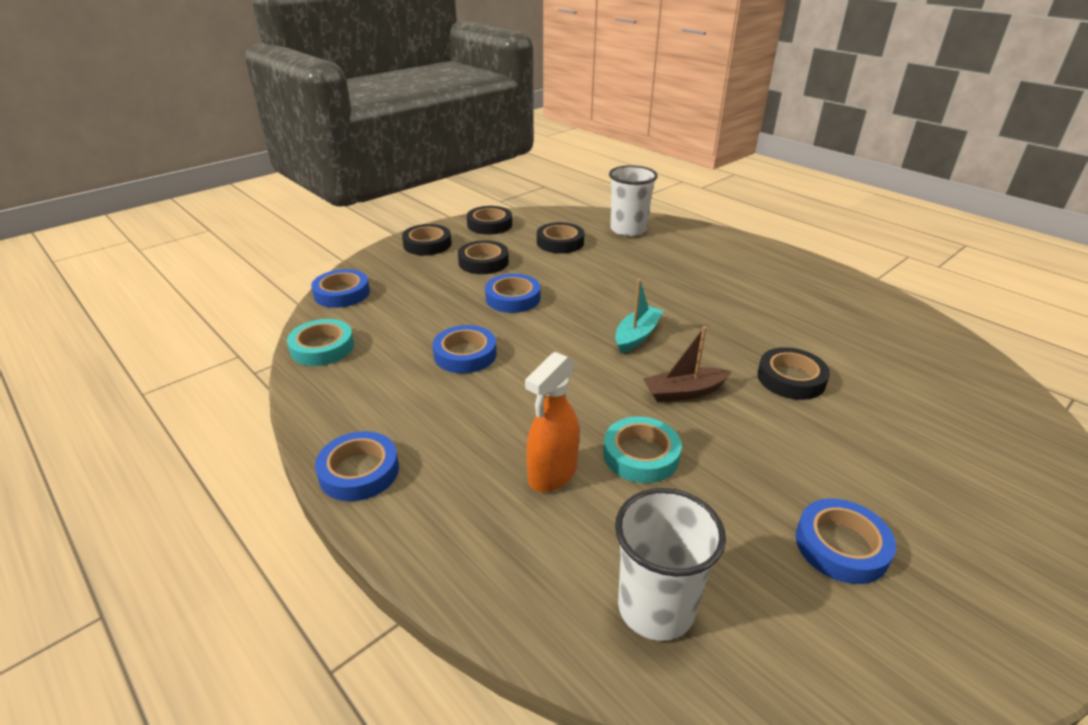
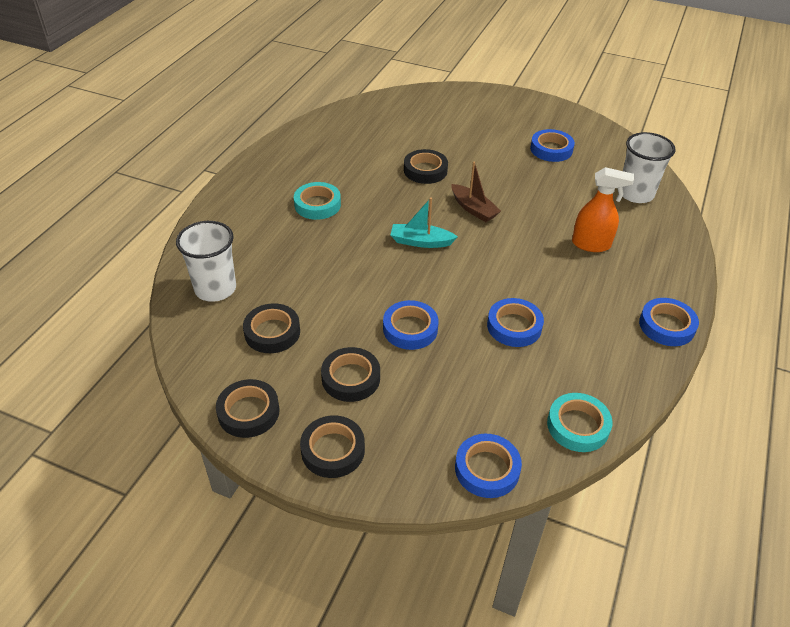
camera: 115 degrees left, 10 degrees up
(641, 455) = (546, 216): turquoise tape -> turquoise tape (317, 205)

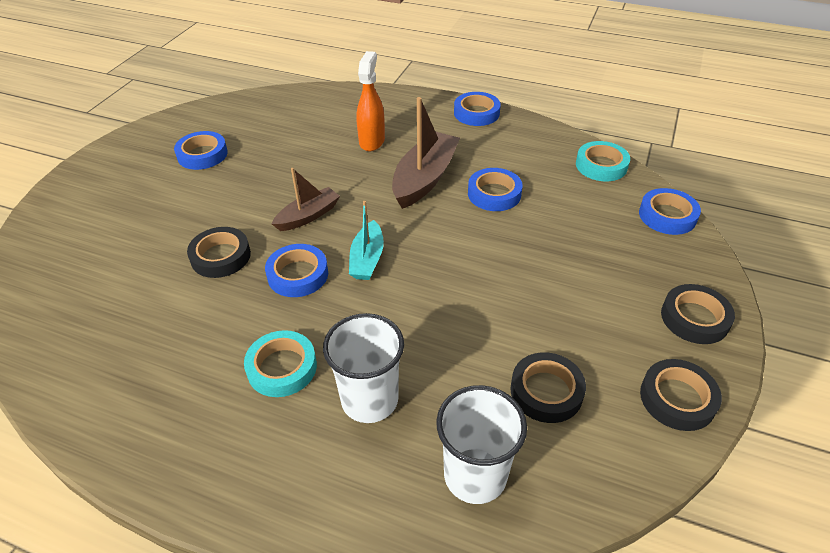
camera: 90 degrees left, 0 degrees up
(351, 378) = (597, 310): black tape -> none
(410, 329) = (513, 265): blue tape -> blue tape (298, 275)
(534, 278) = (425, 178): none -> brown boat
(636, 194) = (294, 109): white cup -> white cup (369, 400)

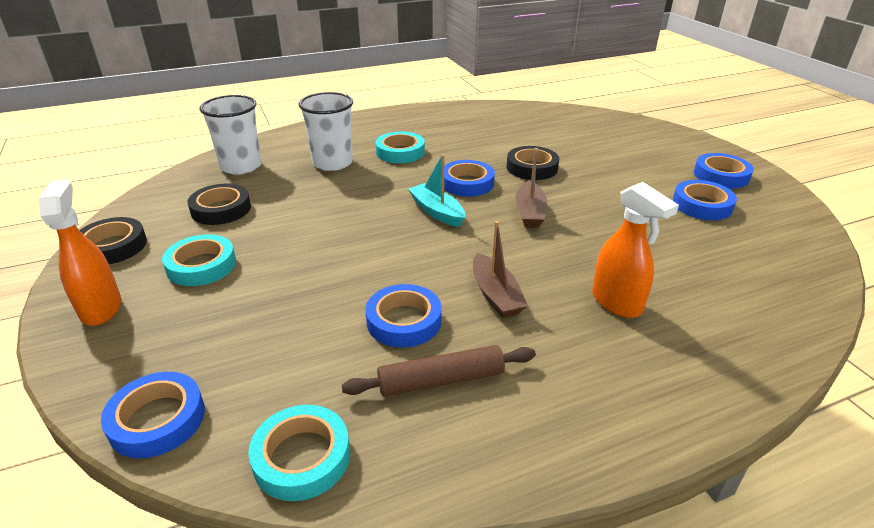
camera: 135 degrees right, 10 degrees down
(425, 178) = (495, 295): brown boat -> brown boat, size x0.61
(476, 113) = (588, 441): blue tape -> blue tape (721, 175)
(508, 159) = (441, 380): none -> brown rolling pin
(600, 318) = (201, 265): none -> turquoise tape
(694, 318) = (101, 308): black tape -> orange spray bottle

